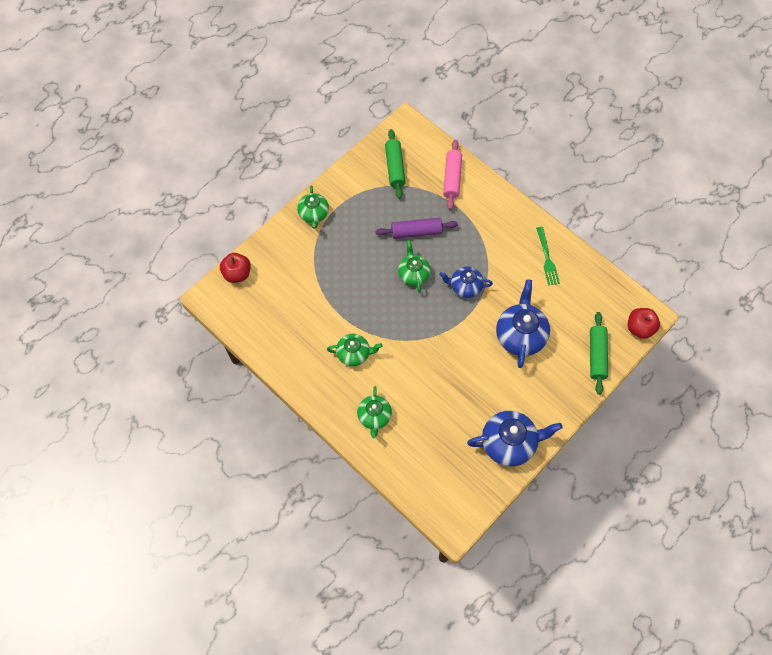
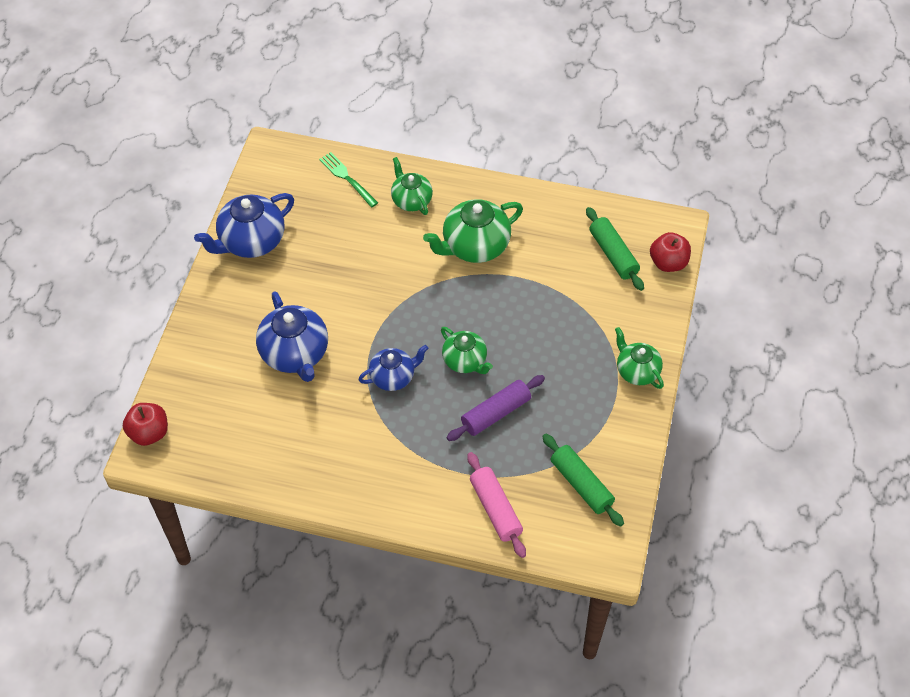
camera: 150 degrees right, 10 degrees down
(354, 354) = (474, 246): green teapot -> green teapot, size x1.60
(547, 258) = (308, 463): green fork -> green fork (347, 178)
(597, 355) = (191, 375): green rolling pin -> green rolling pin (613, 254)

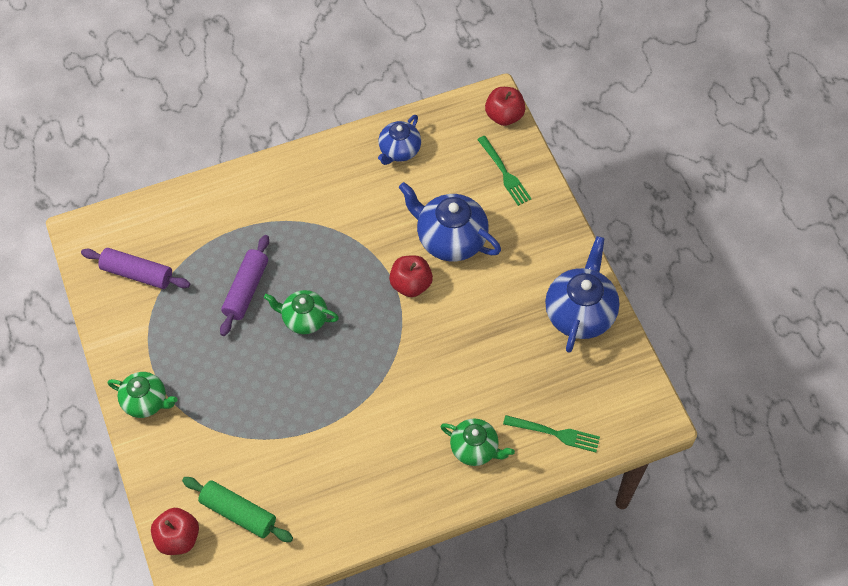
camera: 145 degrees right, 5 degrees up
(199, 382) = (504, 173): none -> green fork
(358, 337) = (411, 284): none -> red apple
(393, 377) = (354, 269): blue teapot -> blue teapot (399, 150)
(474, 246) = (377, 436): green teapot -> none
(495, 509) = (194, 216): pink rolling pin -> none
(581, 484) = (137, 274): green rolling pin -> purple rolling pin

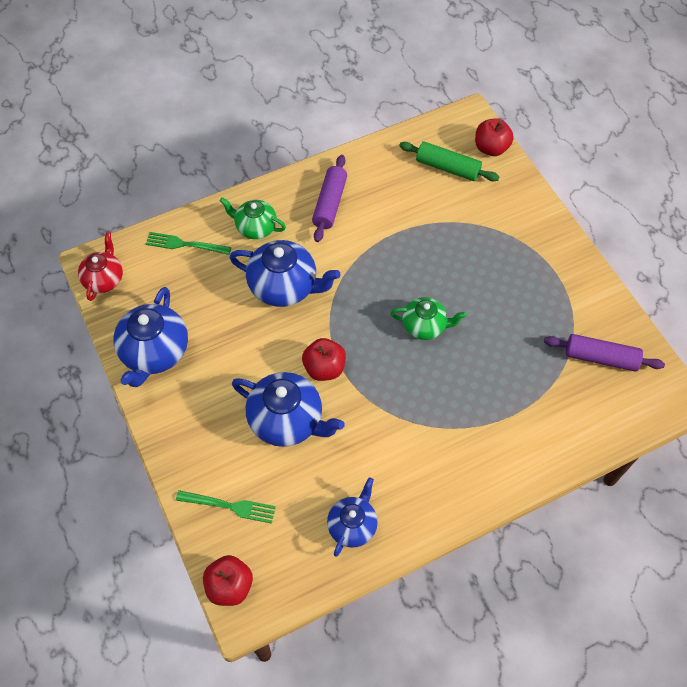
camera: 175 degrees right, 0 degrees up
(146, 401) = (551, 243): green teapot -> none
(246, 290) = (488, 350): purple rolling pin -> purple rolling pin (330, 203)
(445, 374) = (284, 286): none -> blue teapot
(504, 173) = (229, 506): green fork -> green fork turned 135 degrees clockwise
(641, 398) = (104, 279): none -> red teapot

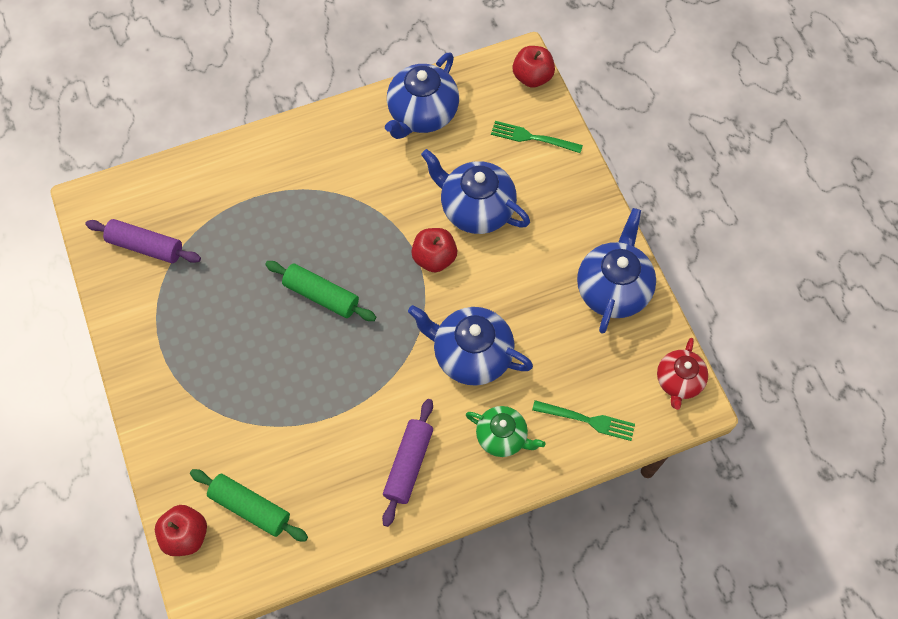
camera: 175 degrees left, 5 degrees up
(352, 525) = (422, 114): blue teapot -> blue teapot, size x1.60
(425, 326) = (321, 295): green teapot -> green rolling pin

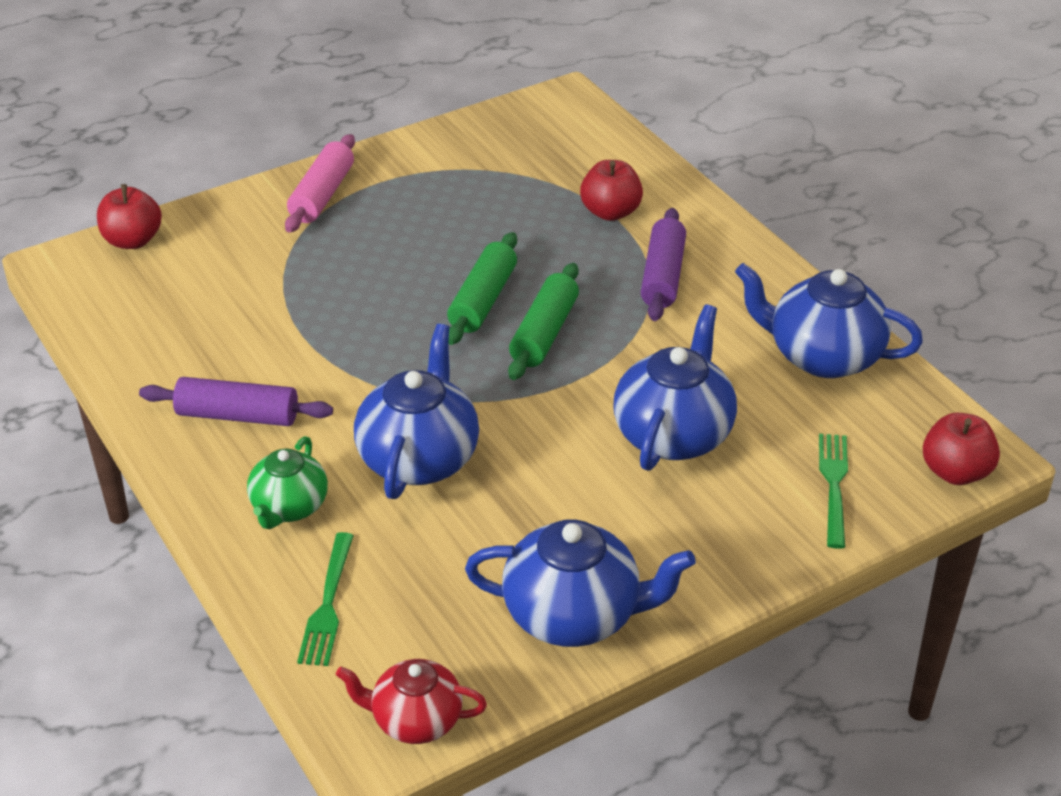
camera: 80 degrees right, 25 degrees down
(146, 246) = (517, 148): purple rolling pin -> purple rolling pin (662, 276)
(165, 390) = (322, 195): none -> pink rolling pin
(250, 507) = (169, 285): green rolling pin -> green rolling pin (544, 333)
(434, 258) = (573, 400): red apple -> red apple (610, 212)

